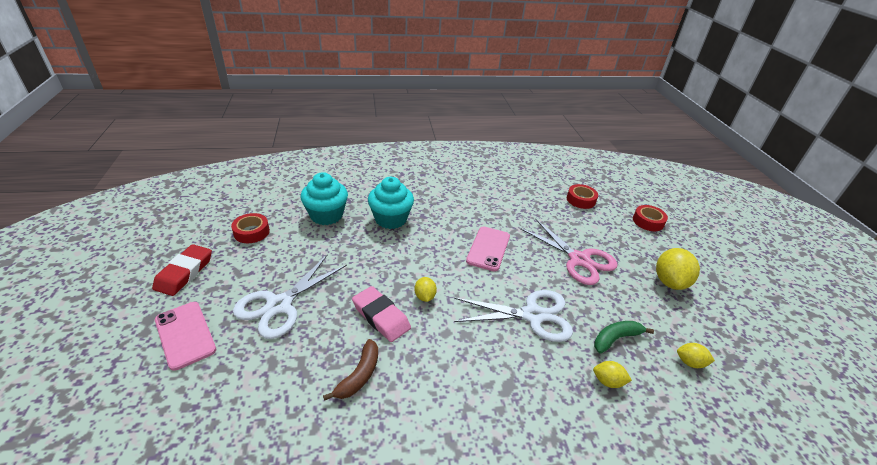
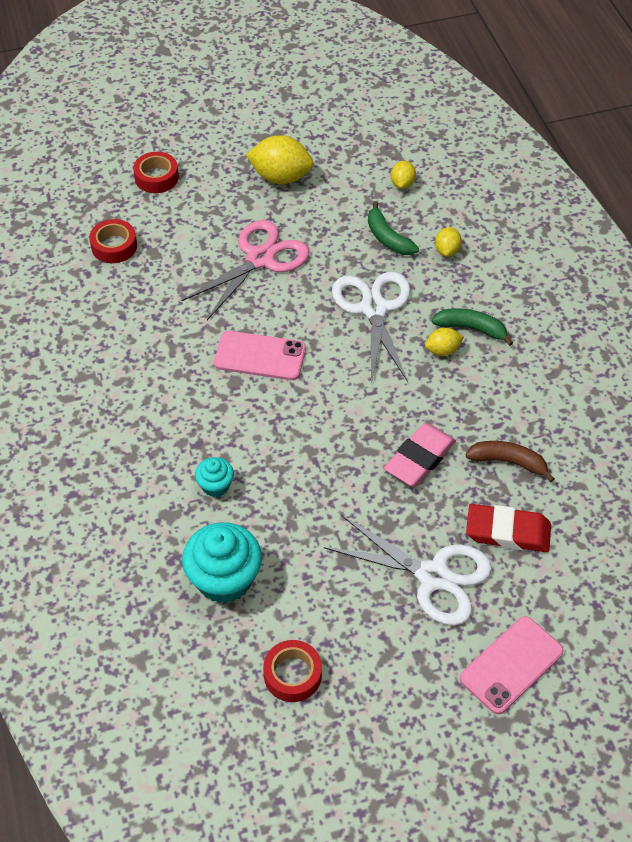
camera: 95 degrees left, 15 degrees up
(184, 273) = (407, 726): red eraser -> red eraser (507, 532)
(391, 219) = (215, 485): turquoise cupcake -> turquoise cupcake, size x0.52
(425, 296) = (373, 418): yellow lemon -> yellow lemon (442, 350)
(510, 380) = (471, 328): none -> green banana

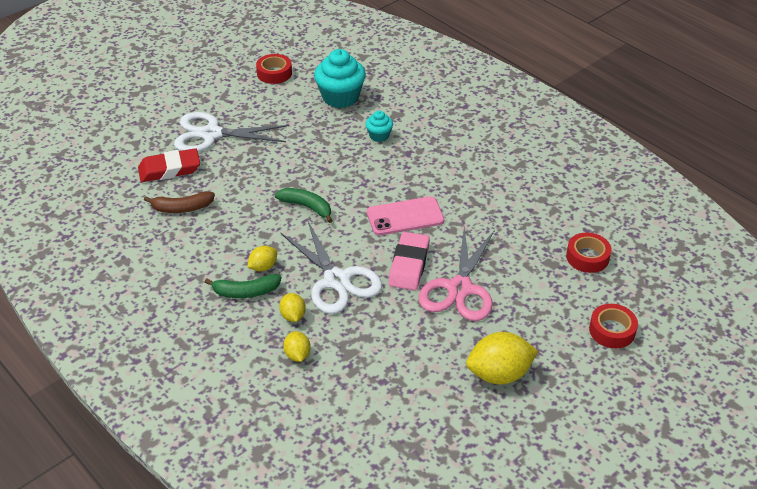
camera: 155 degrees right, 10 degrees down
(388, 238) = (359, 348): green banana -> green banana (306, 207)
(402, 184) = (376, 412): yellow lemon -> yellow lemon (293, 316)
(419, 458) = (248, 191): pink eraser -> pink eraser (409, 265)
(511, 665) = (147, 110): pink phone -> none

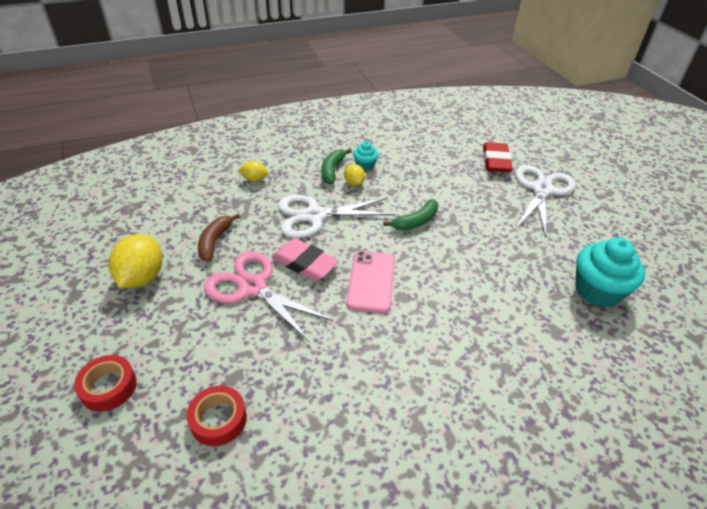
camera: 110 degrees right, 0 degrees up
(182, 208) = (443, 159): brown banana -> brown banana (215, 241)
(274, 73) = (650, 250): red tape -> none
(293, 316) = (293, 186): yellow lemon -> none
(379, 136) = (514, 302): turquoise cupcake -> turquoise cupcake (365, 166)

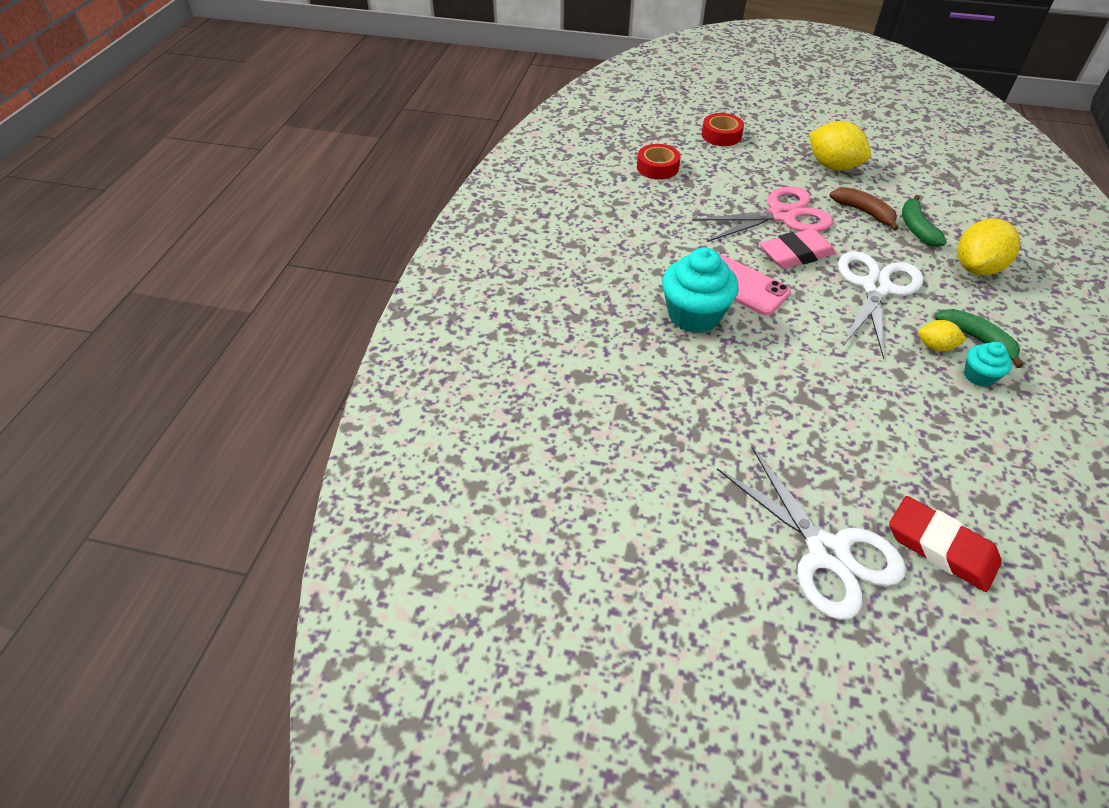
camera: 125 degrees right, 5 degrees up
(254, 179) = (976, 268): yellow lemon -> yellow lemon, size x1.87
(416, 221) = (821, 364): green banana -> green banana (916, 228)
(597, 291) = (599, 453): turquoise cupcake -> turquoise cupcake (694, 315)

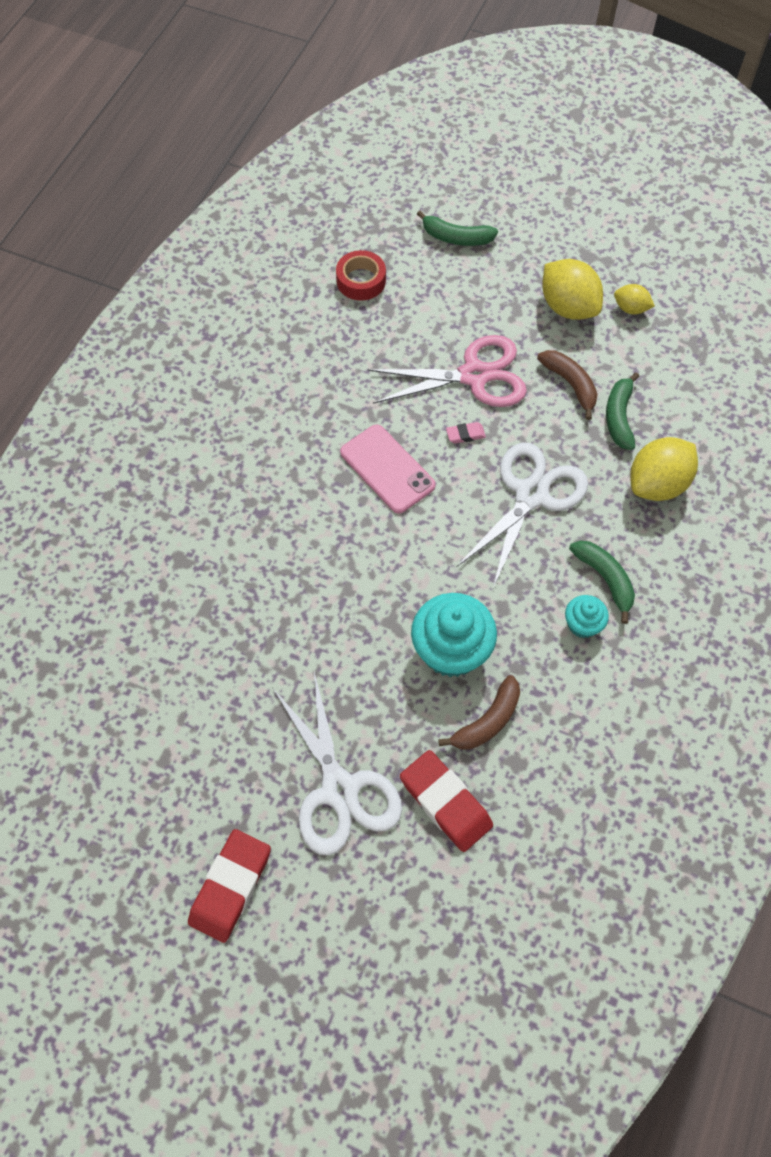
camera: 10 degrees right, 15 degrees up
(694, 315) = (321, 502): turquoise cupcake -> turquoise cupcake (451, 650)
(721, 135) = (456, 237): red tape -> green banana
(756, 672) = (231, 886): none -> red eraser
(796, 254) = (465, 434): pink eraser -> pink eraser, size x0.46
(935, 346) = (556, 581): yellow lemon -> yellow lemon (630, 308)
(939, 467) = (487, 721): none -> brown banana

